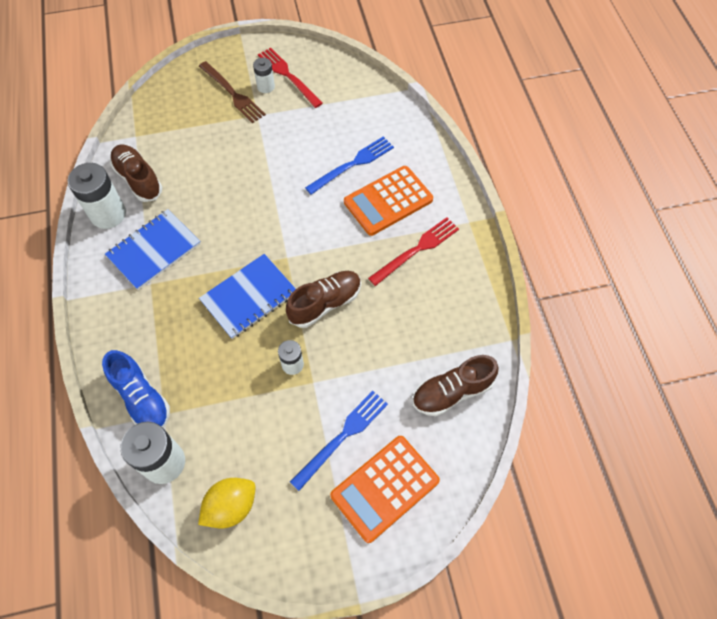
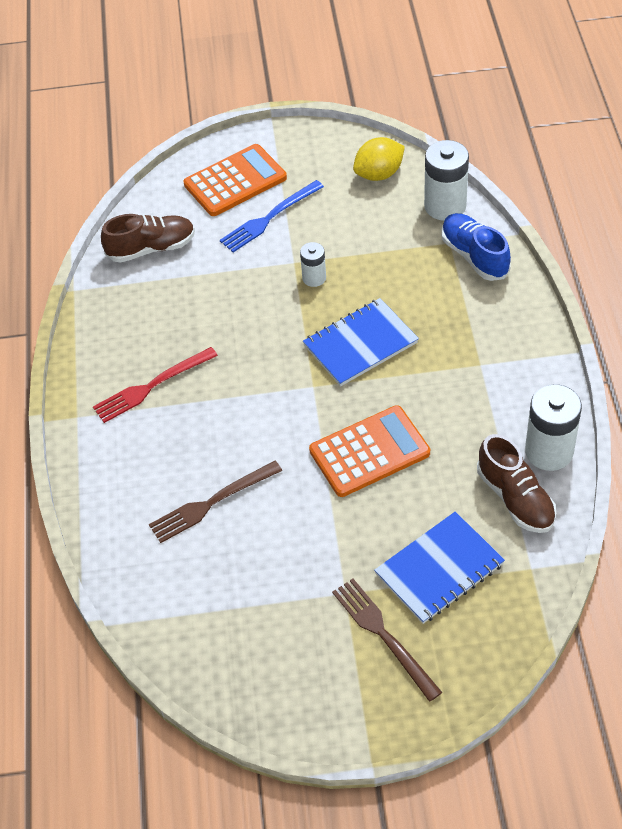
camera: 170 degrees left, 10 degrees down
(154, 250) = (480, 402): blue notebook -> blue notebook (439, 569)
(266, 86) = (329, 645): white battery -> none
(288, 76) = (291, 665): red fork -> none
(325, 303) = (271, 333): brown shoe -> none
(353, 164) = (211, 503): blue fork -> brown fork
(388, 201) = (173, 448): orange calculator -> orange calculator (369, 452)

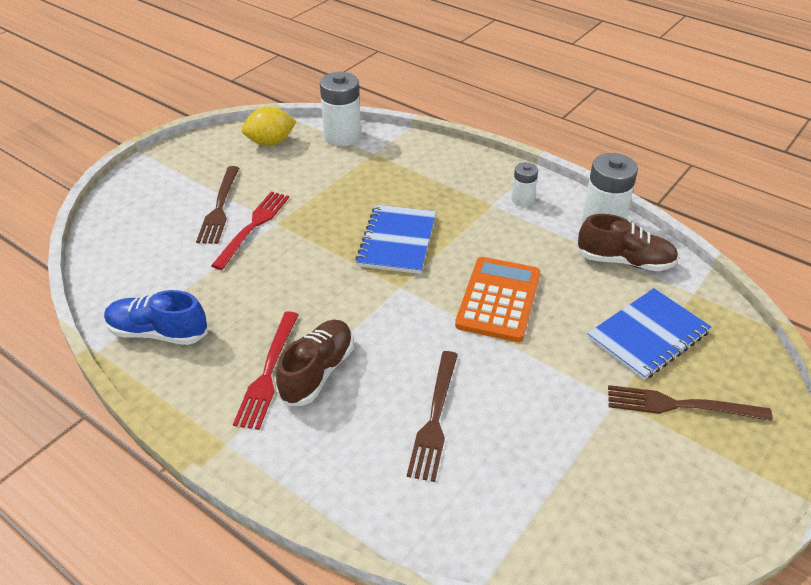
camera: 50 degrees left, 10 degrees down
(151, 248) = (139, 280): brown shoe -> brown shoe (317, 372)
(235, 181) = (159, 200): orange calculator -> none
(269, 218) = (219, 207): blue fork -> brown fork
(273, 254) = (253, 227): none -> red fork
(314, 278) = (306, 223): white battery -> white battery (522, 200)
(379, 174) = (270, 142): yellow lemon -> yellow lemon turned 60 degrees clockwise
(439, 569) = (647, 335): blue notebook -> blue notebook turned 45 degrees clockwise
(474, 256) = (401, 151): blue shoe -> blue shoe (158, 332)

